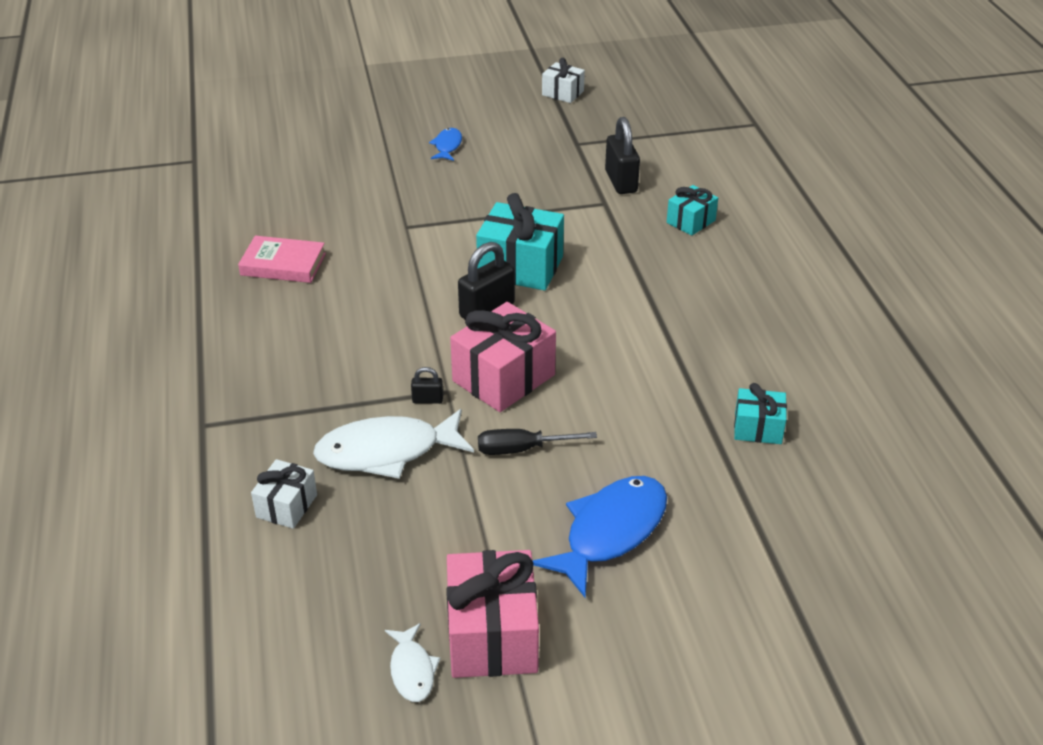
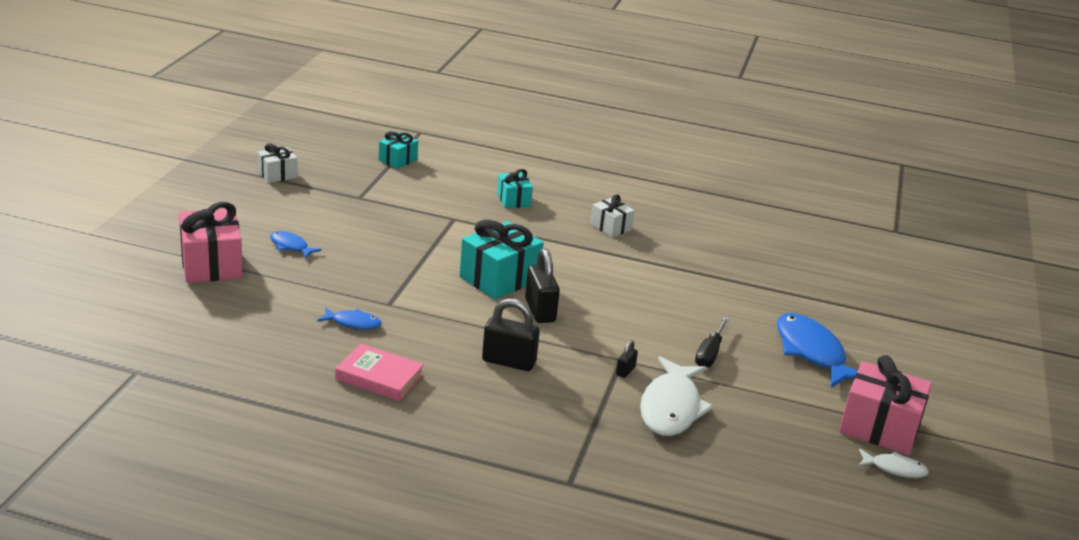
camera: 65 degrees left, 10 degrees down
(283, 264) = (379, 377): pink book -> pink book turned 75 degrees clockwise
(286, 506) = (700, 470): white gift -> white gift (610, 227)
(356, 221) = (353, 323): none -> blue fish
(503, 378) = (626, 333): pink gift -> pink gift (211, 264)
(621, 181) = (433, 202): black padlock -> black padlock (509, 361)
(758, 428) = (751, 268): turquoise gift -> turquoise gift (398, 160)

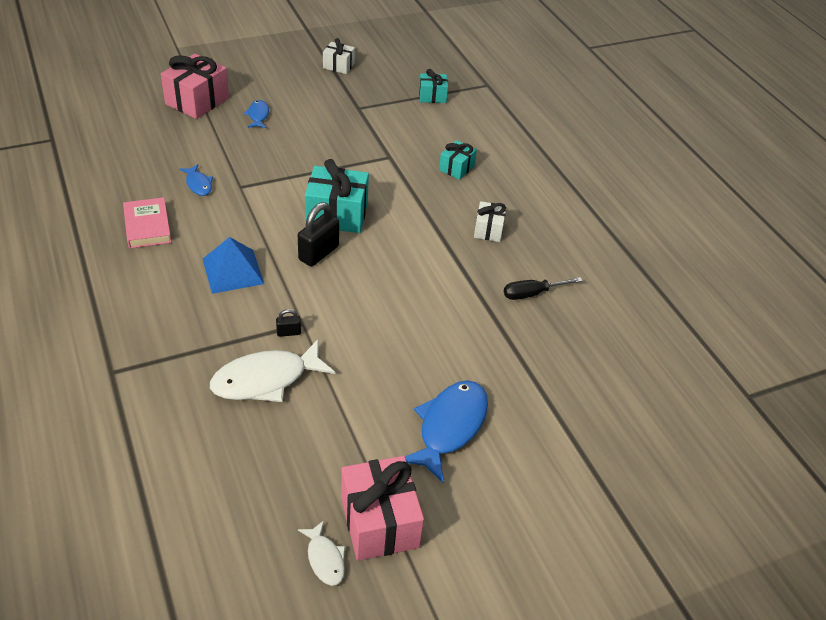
camera: 50 degrees right, 15 degrees up
(509, 361) = (233, 271): black padlock -> blue pyramid
(709, 354) = (369, 367): black screwdriver -> black screwdriver (531, 294)

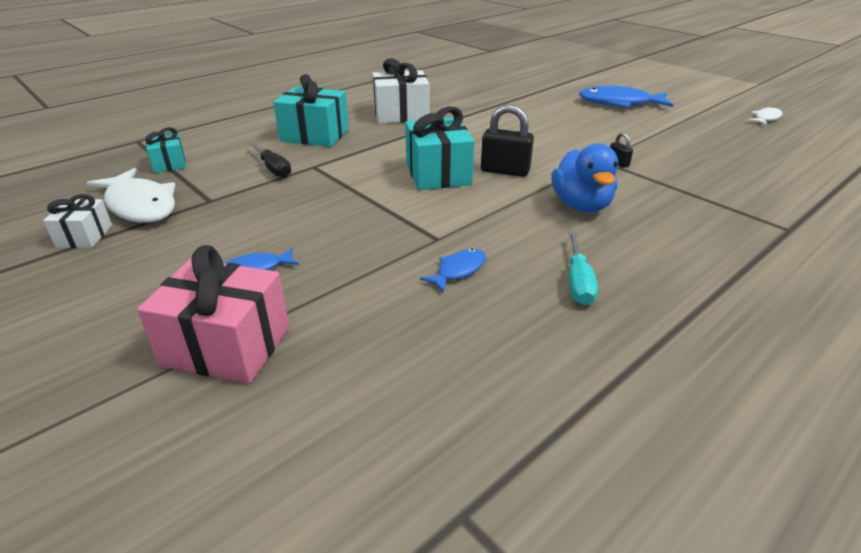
camera: 105 degrees left, 10 degrees down
(147, 226) = (578, 282): pink book -> turquoise screwdriver
(233, 271) = (581, 205): blue pyramid -> blue duck
(266, 380) = (677, 161): white fish -> white fish (140, 205)
(379, 522) = (716, 110): pink gift -> none
(456, 168) = (315, 135): turquoise gift -> turquoise gift, size x1.78
(488, 230) = (401, 114): white gift -> white gift, size x1.78
(531, 294) = (464, 96): black screwdriver -> black screwdriver (274, 169)

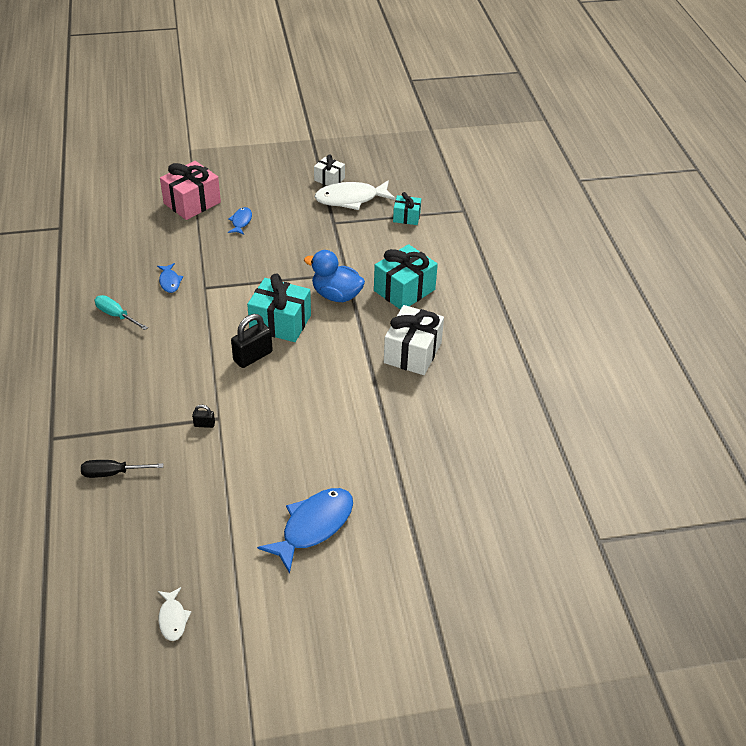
camera: 120 degrees right, 10 degrees up
(274, 169) = (358, 255): black screwdriver -> black screwdriver (112, 473)
(581, 205) = (174, 364): blue duck -> blue duck (336, 295)

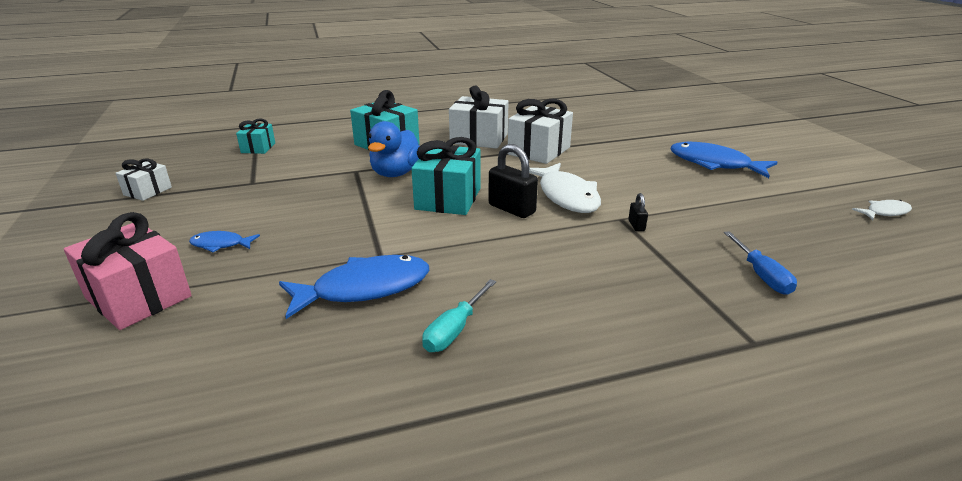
camera: 95 degrees left, 15 degrees down
(112, 473) = (761, 276): black screwdriver -> blue screwdriver
(170, 281) = (364, 288): blue fish -> blue fish, size x1.96
(350, 199) = (205, 176): white fish -> white fish (567, 196)
(373, 392) = (539, 151): none -> white gift

